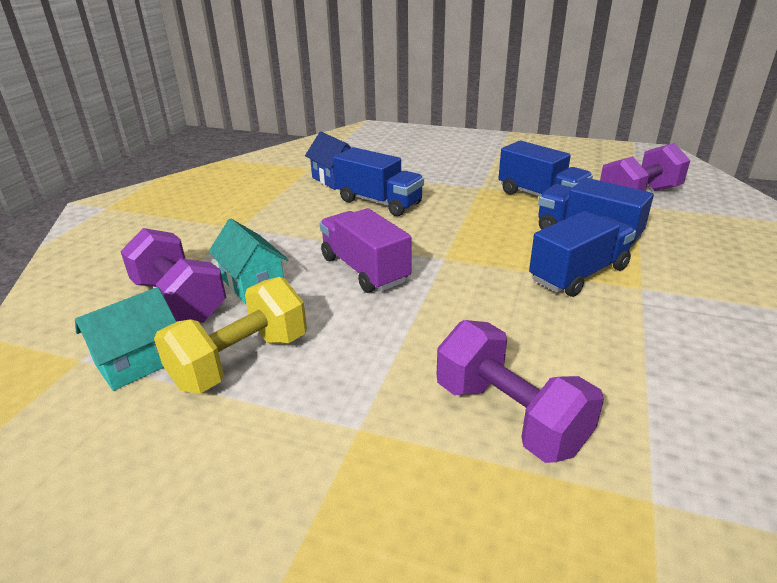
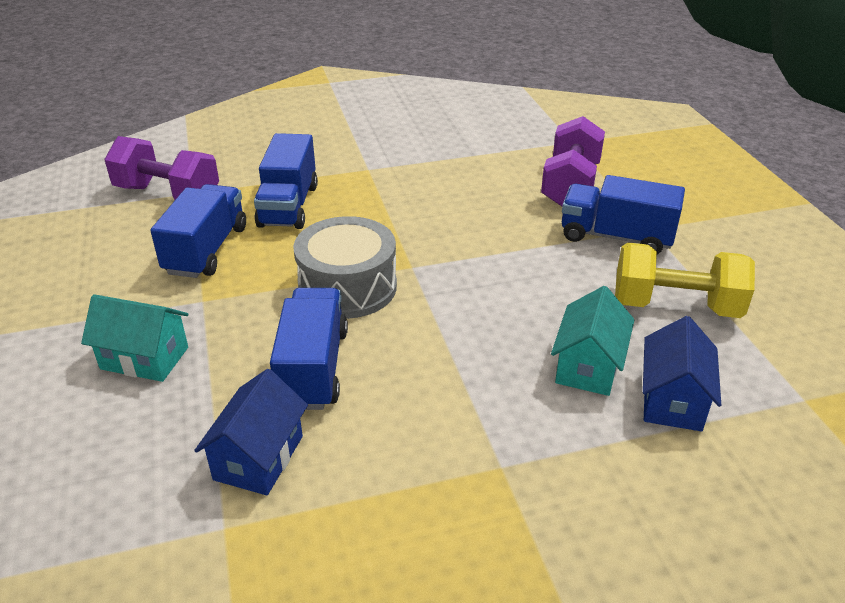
camera: 125 degrees left, 5 degrees up
(139, 361) = (753, 361): turquoise house -> turquoise house (144, 358)
(179, 300) = (672, 400): purple dumbbell -> blue house
(364, 270) = (483, 305): purple truck -> none
(445, 229) = (347, 287): none -> grey drum
(578, 274) = (372, 196): blue truck -> blue truck (616, 237)

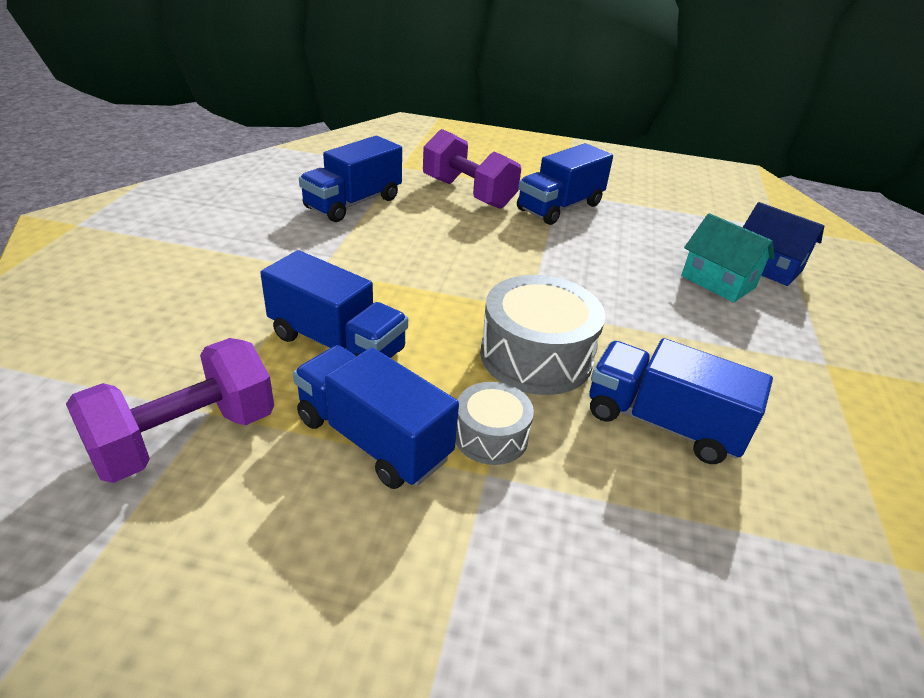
camera: 65 degrees left, 0 degrees up
(144, 358) = (581, 564): turquoise house -> none
(240, 292) = (491, 436): none -> grey drum
(259, 458) = (795, 506): blue house -> none
(477, 146) = (353, 203): none -> blue truck
(675, 306) = (662, 223): yellow dumbbell -> none

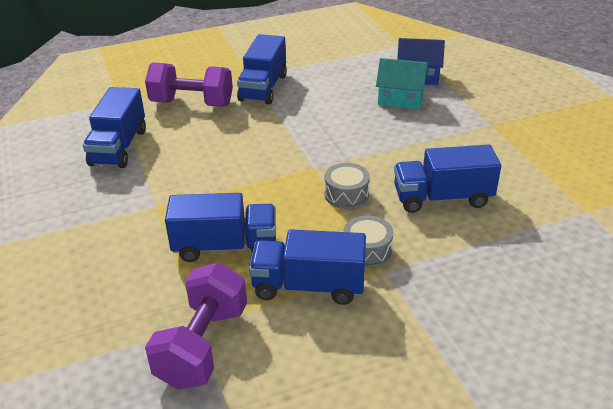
camera: 30 degrees left, 0 degrees up
(536, 356) = (346, 195): grey drum -> grey drum, size x0.57

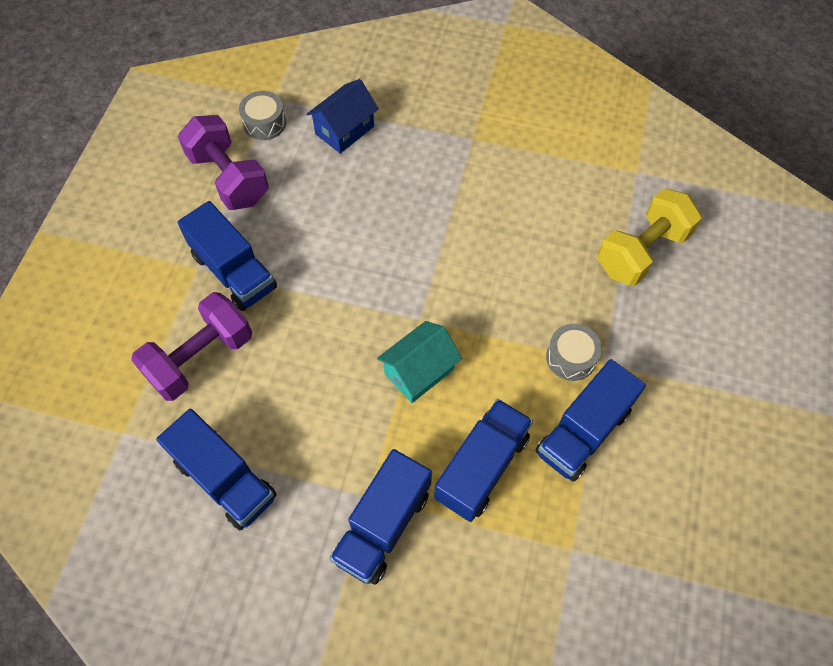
camera: 55 degrees left, 25 degrees up
(202, 345) = (599, 559): purple dumbbell -> purple dumbbell (229, 178)
(346, 195) = (483, 321): grey drum -> grey drum (264, 123)
(400, 99) = (370, 172): turquoise house -> turquoise house (419, 371)
(442, 198) = (545, 253): blue truck -> blue truck (383, 525)
(515, 247) = (642, 251): none -> yellow dumbbell

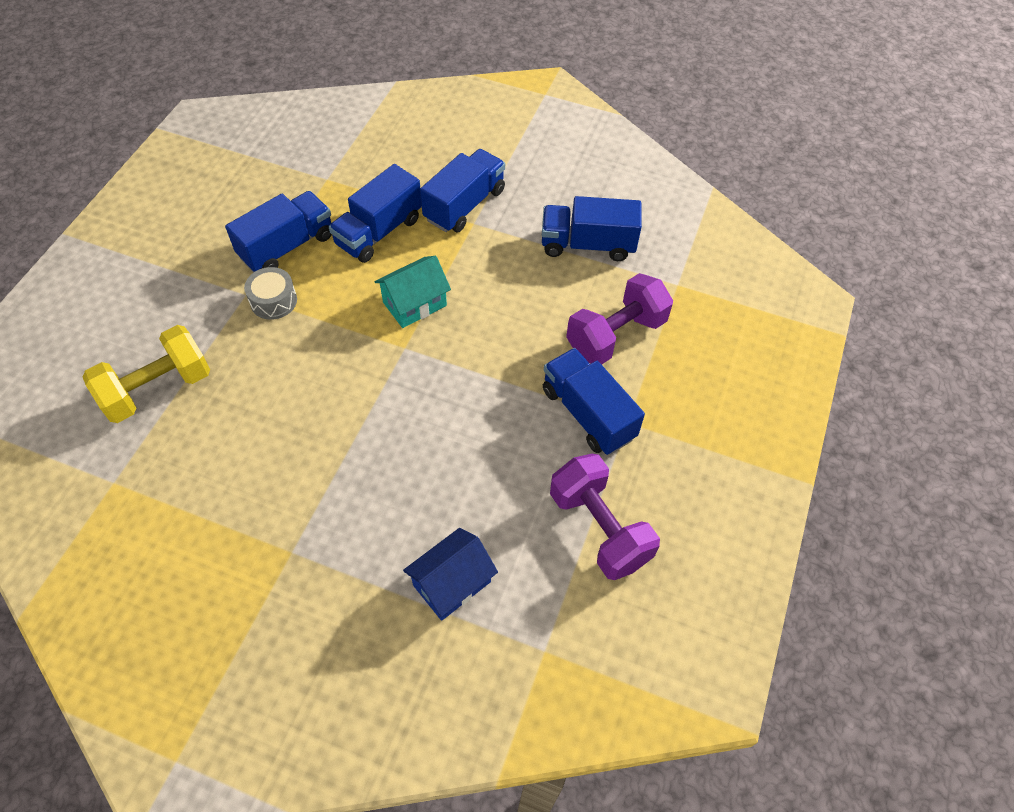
camera: 175 degrees left, 5 degrees down
(225, 479) = (587, 245): blue truck -> blue truck turned 45 degrees counterclockwise
(264, 123) = (556, 607): grey drum -> none

